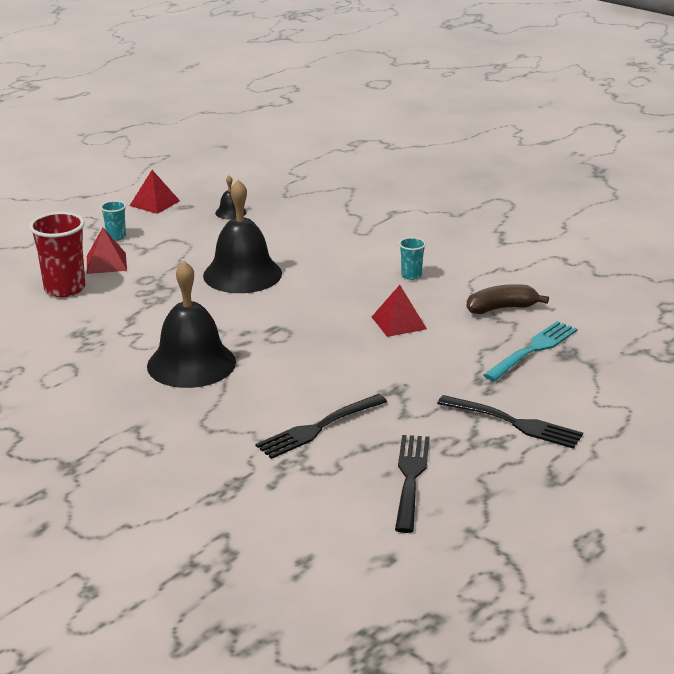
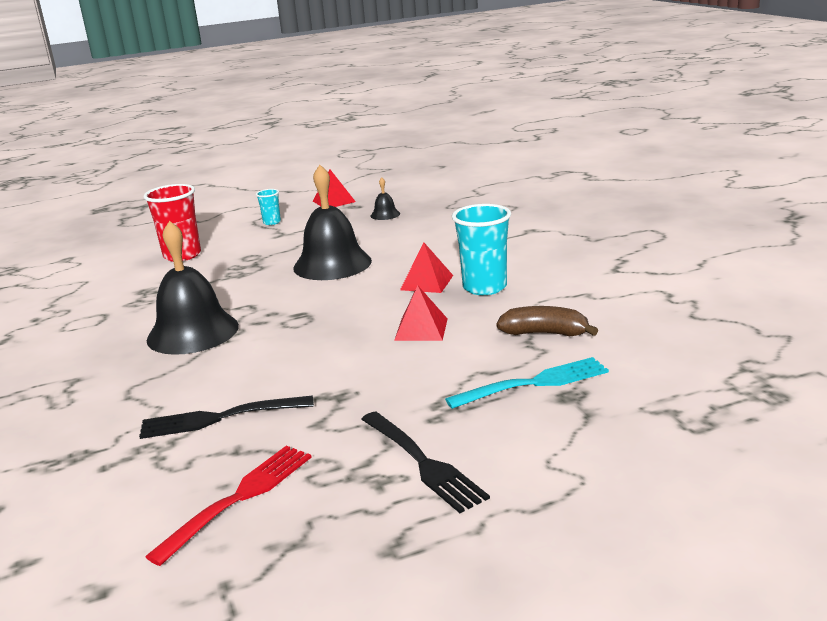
camera: 30 degrees right, 5 degrees down
(106, 263) = (238, 240): red pyramid -> red pyramid (427, 282)
(411, 275) = (484, 287): turquoise cup -> turquoise cup, size x1.96
(411, 479) = (238, 499): black fork -> red fork

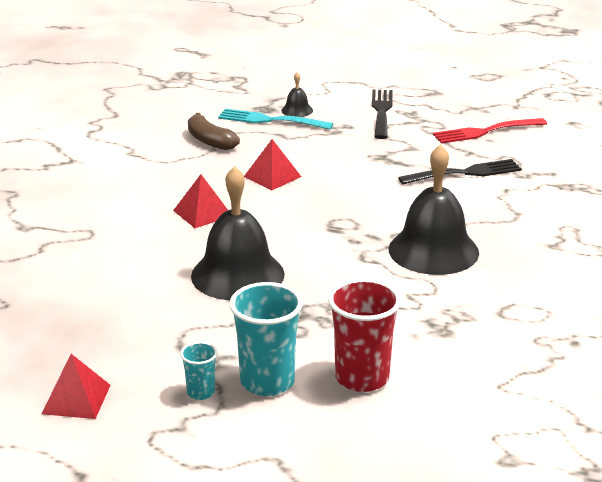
camera: 145 degrees left, 5 degrees up
(221, 417) = (464, 173): black fork -> black fork turned 45 degrees counterclockwise
(385, 214) = (77, 329): black bell -> black bell (297, 110)
(484, 287) = (175, 188): turquoise cup -> turquoise cup (267, 382)

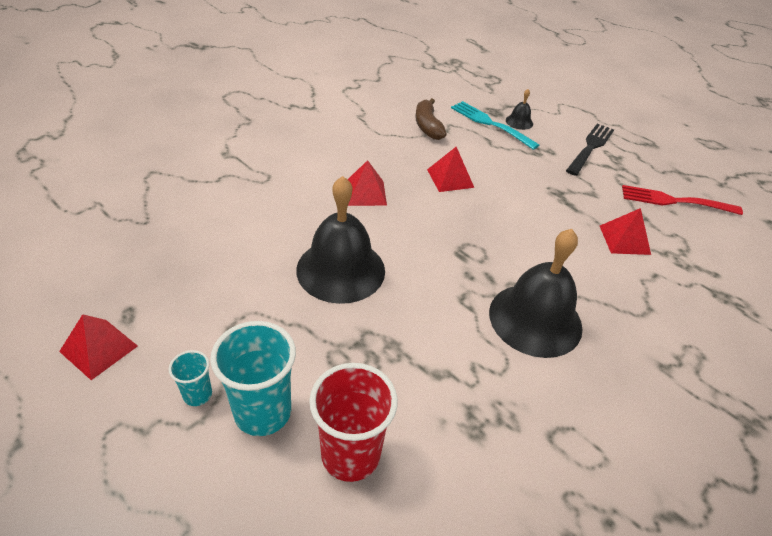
camera: 25 degrees right, 15 degrees up
(464, 173) = (624, 240): black fork -> red pyramid

